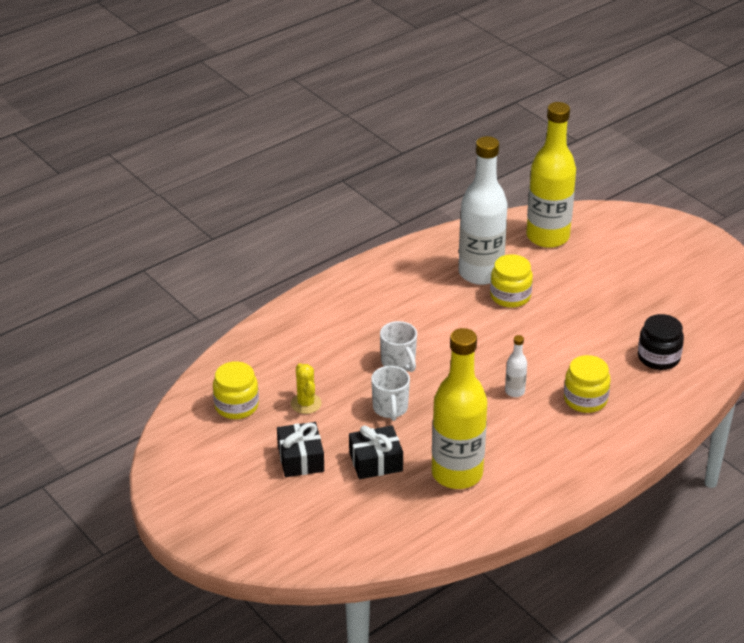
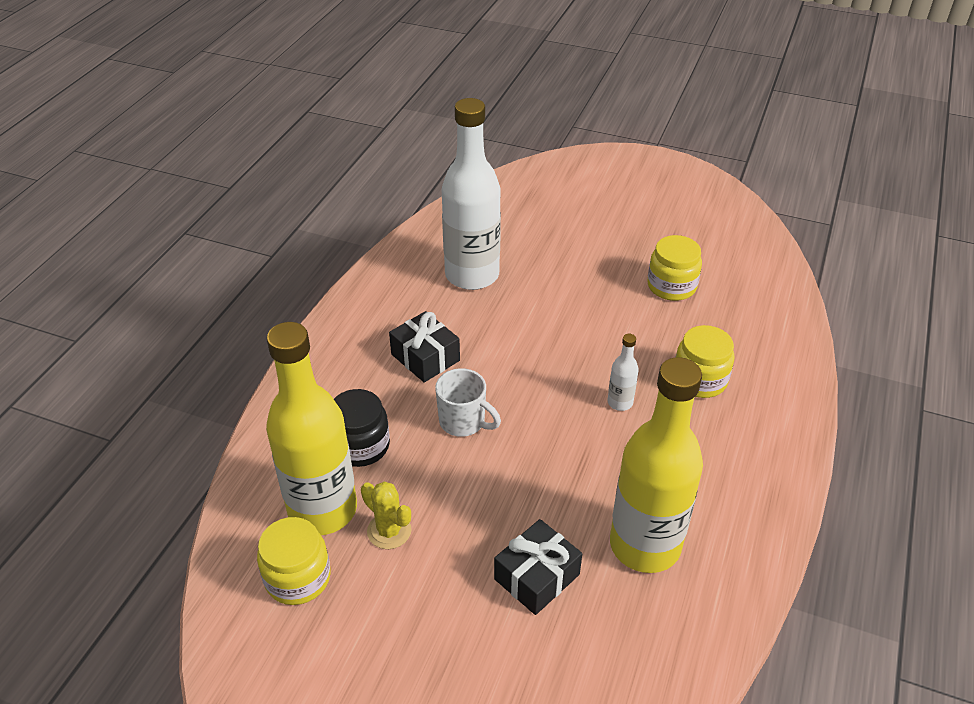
camera: 30 degrees left, 5 degrees up
(301, 459) = (438, 621): black gift -> black gift (425, 357)
(390, 409) = (499, 489): white mug -> none
(510, 296) = (524, 289): yellow jar -> yellow jar (671, 286)
(547, 237) = (509, 210): yellow bottle -> yellow bottle (322, 510)
(658, 357) = (726, 300): black jar -> black jar (360, 446)

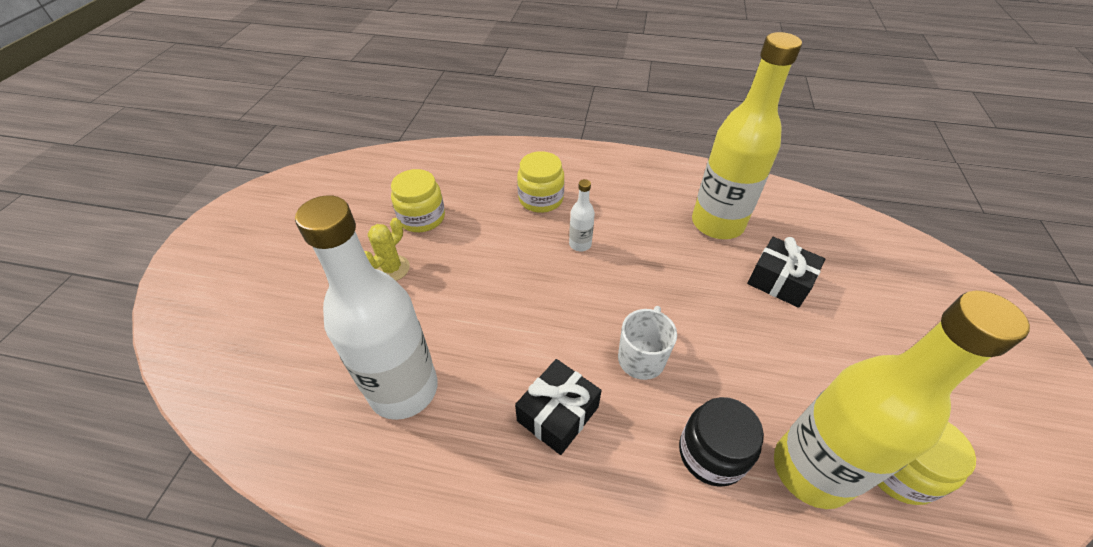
camera: 100 degrees left, 5 degrees up
(389, 531) = (799, 397): yellow cactus -> yellow cactus (391, 269)

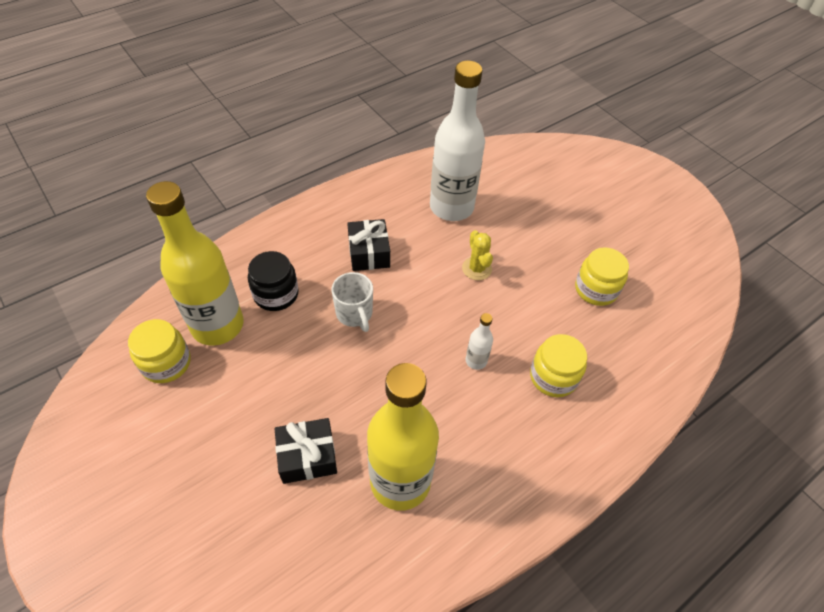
camera: 130 degrees right, 5 degrees up
(391, 269) = (553, 247): yellow cactus -> yellow cactus (476, 269)

